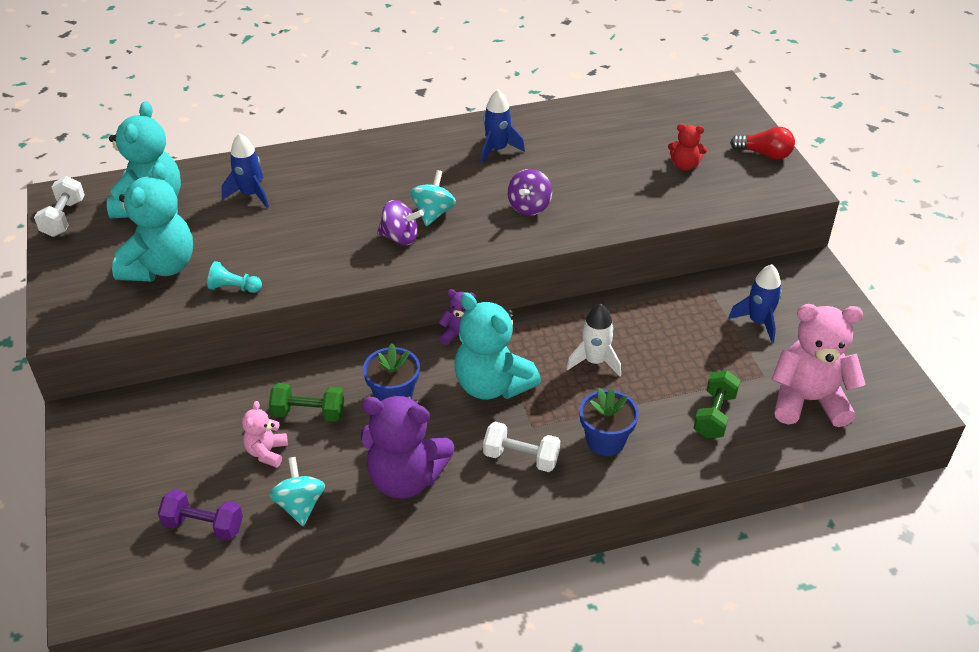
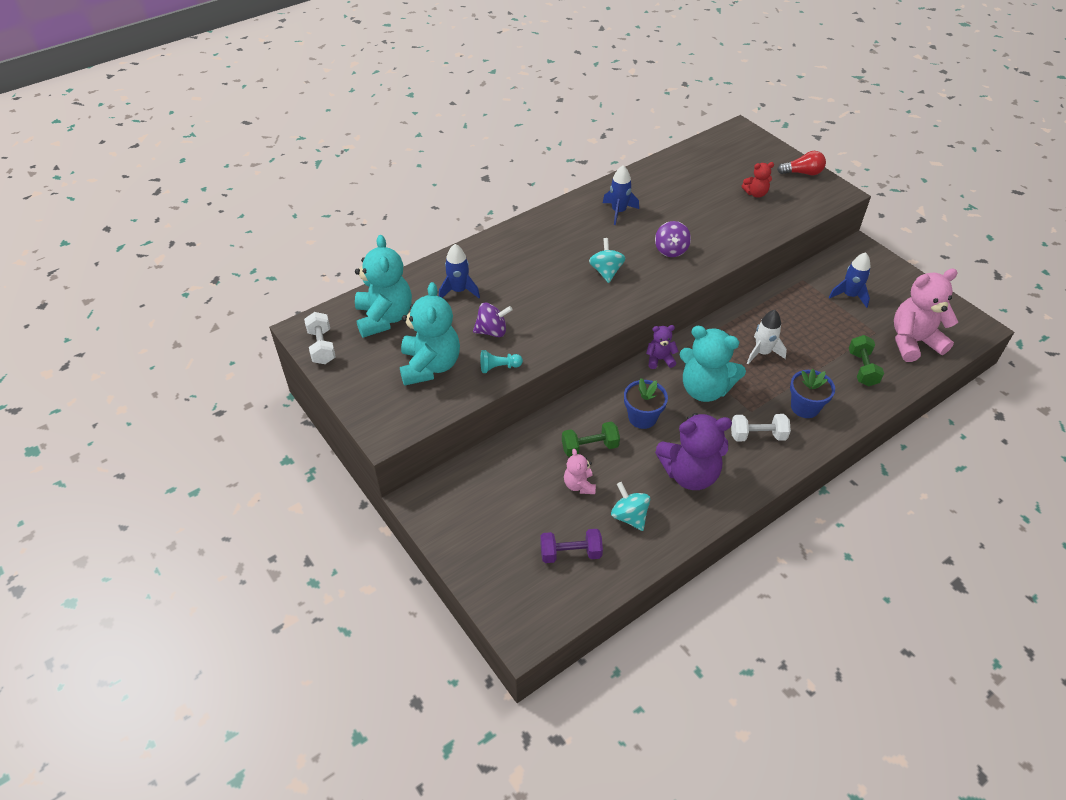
camera: 20 degrees left, 5 degrees up
(400, 238) = (595, 296): purple spinning top -> purple spinning top (492, 331)

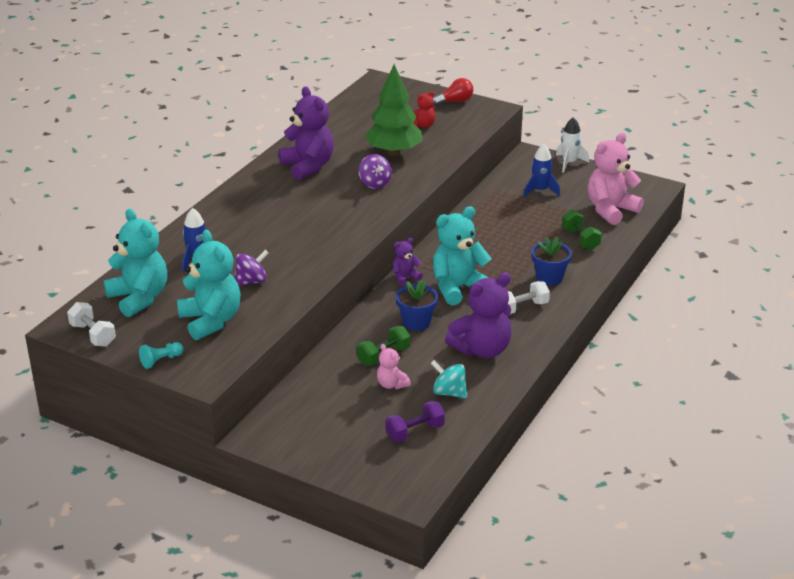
camera: 25 degrees left, 15 degrees down
(499, 367) = (276, 305): turquoise pawn -> turquoise pawn (161, 360)
(606, 272) = (327, 213): turquoise spinning top -> none
(618, 212) = (308, 166): blue rocket -> purple teddy bear
(704, 389) = (458, 288): turquoise teddy bear -> turquoise teddy bear turned 150 degrees clockwise
(710, 217) = (394, 152): none -> green tree
(762, 353) = (491, 249): white rocket -> white rocket (569, 163)

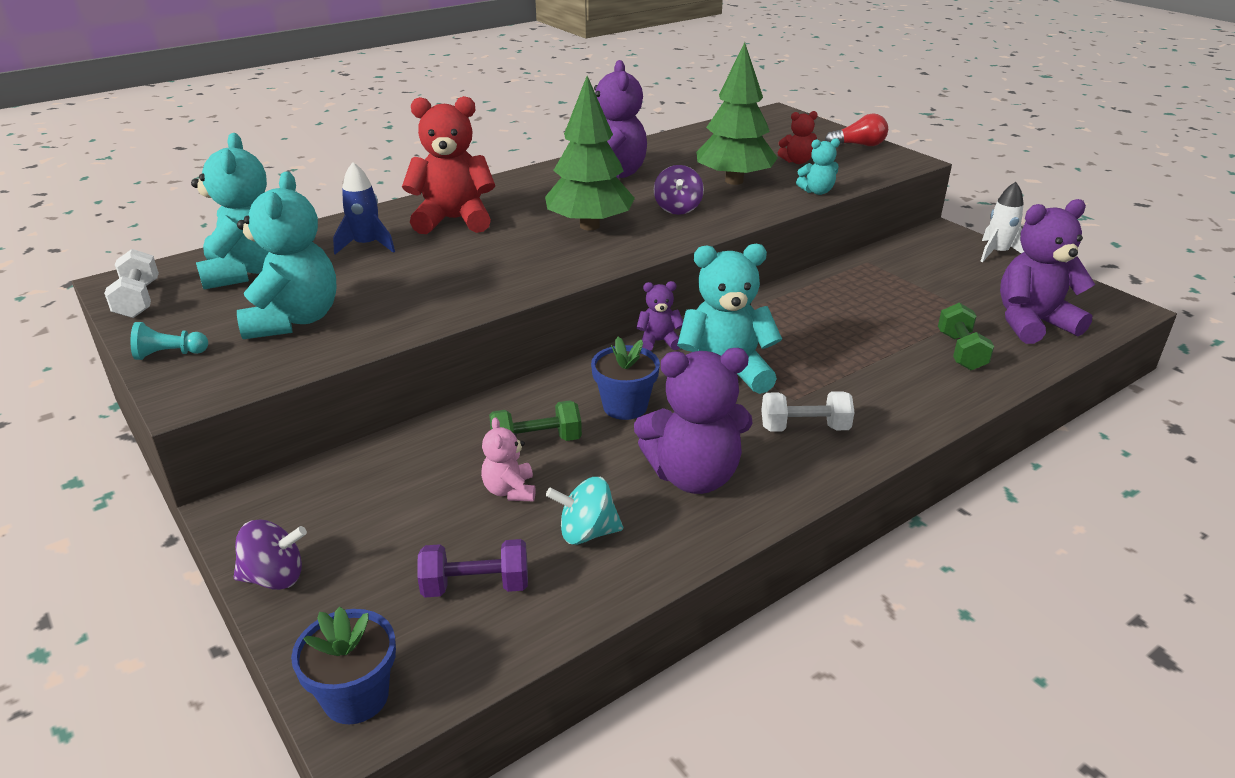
camera: 25 degrees right, 0 degrees up
(235, 227) = (453, 220): none -> red teddy bear
(251, 281) = (401, 284): purple spinning top -> purple spinning top (275, 577)
(329, 210) = (590, 226): none -> green tree
(449, 392) = (586, 532): turquoise spinning top -> turquoise spinning top turned 60 degrees counterclockwise
(453, 149) = (817, 191): none -> turquoise teddy bear
(540, 190) = (934, 277): blue rocket -> none
(549, 278) = (877, 394): blue flower pot -> blue flower pot (356, 697)
(611, 210) = (1032, 323): pink teddy bear -> purple teddy bear

